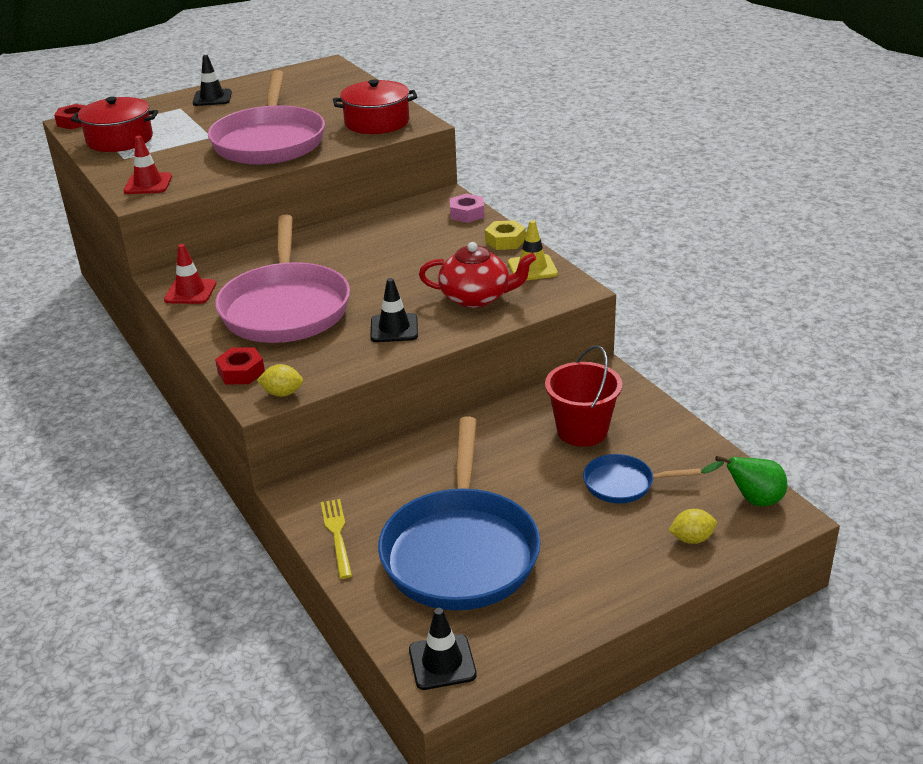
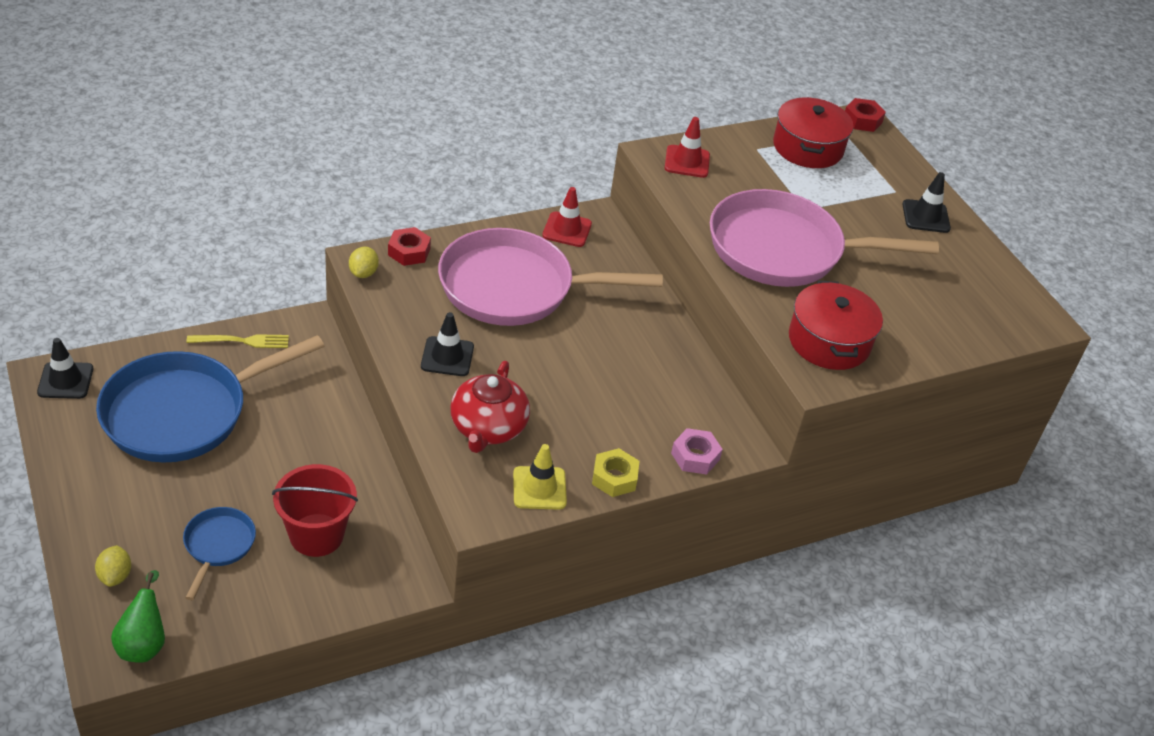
camera: 90 degrees right, 10 degrees up
(460, 550) = (184, 412): blue pan -> blue pan turned 45 degrees counterclockwise

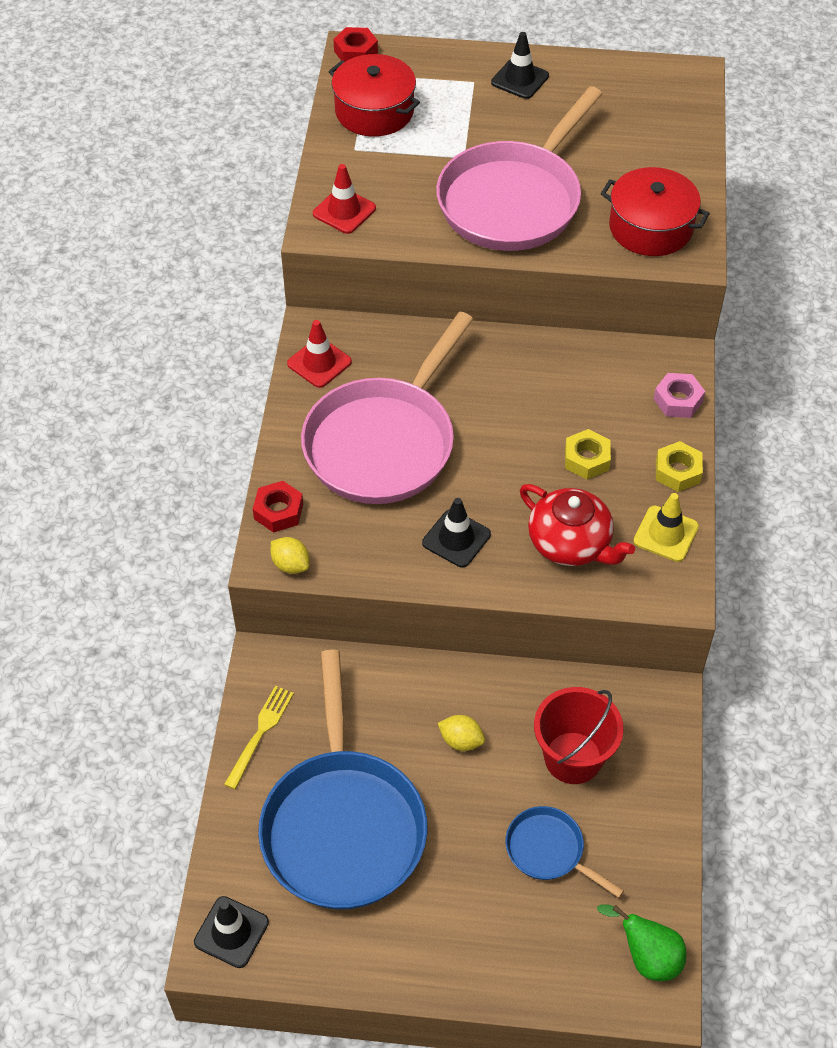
camera: 55 degrees left, 10 degrees up
(115, 576) = (548, 959): yellow lemon -> yellow lemon (461, 741)
(584, 413) = (586, 459): none -> yellow nut

